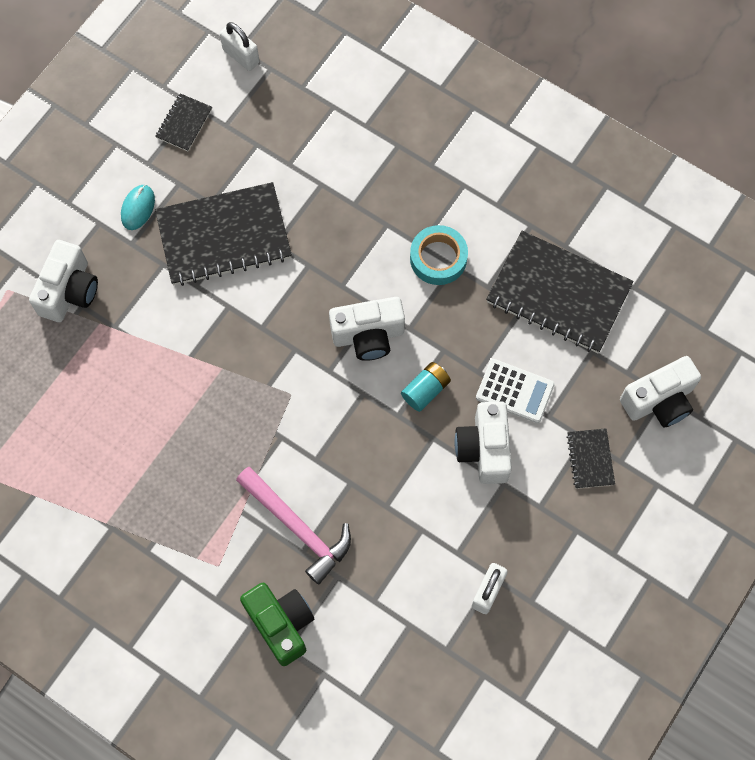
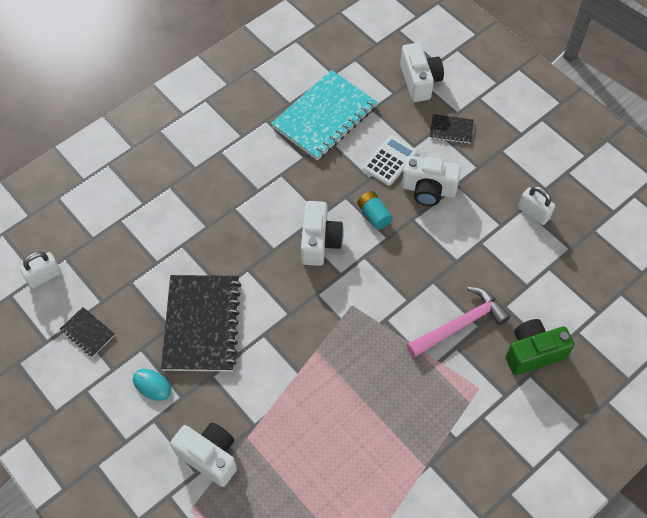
camera: 75 degrees left, 10 degrees down
(438, 258) = (272, 182): turquoise tape -> none
(558, 294) = (324, 117): black notebook -> turquoise notebook

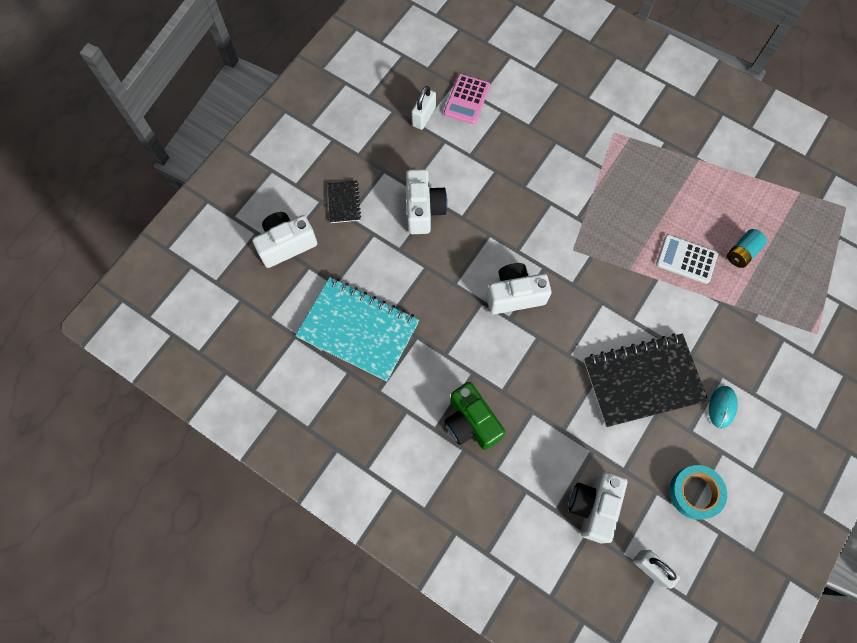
camera: 105 degrees left, 10 degrees up
(87, 333) = (695, 493): black notebook -> turquoise tape
(209, 456) = (765, 332): white camera -> white camera (593, 506)
(374, 215) = (468, 252): turquoise battery -> turquoise battery (742, 253)
(390, 161) = (398, 252): white calculator -> white calculator (686, 259)
(460, 324) = (560, 156): pink hammer -> none
(533, 353) = (566, 97): green camera -> green camera (471, 422)
(547, 256) = (466, 99): none -> pink calculator

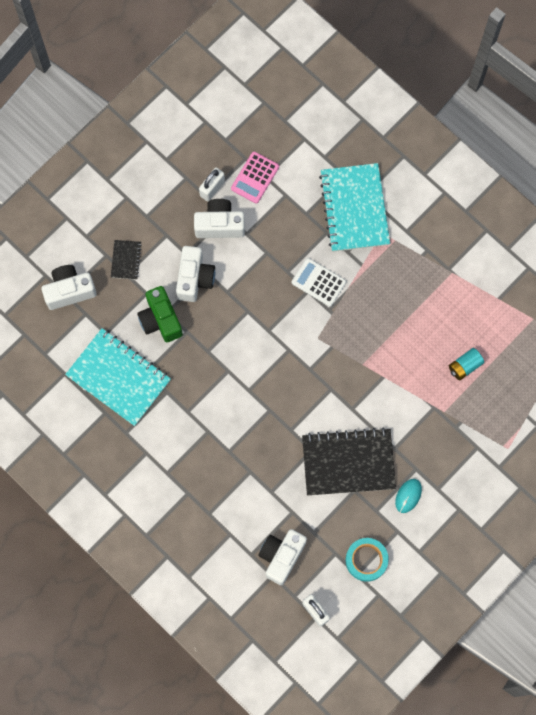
camera: 10 degrees right, 5 degrees up
(471, 422) = (197, 472): green camera -> green camera (160, 320)
(515, 295) = (257, 370): white camera -> white camera (219, 225)
(578, 113) = (354, 208): none -> turquoise notebook
(686, 259) = (414, 364): white calculator -> white calculator (318, 282)

